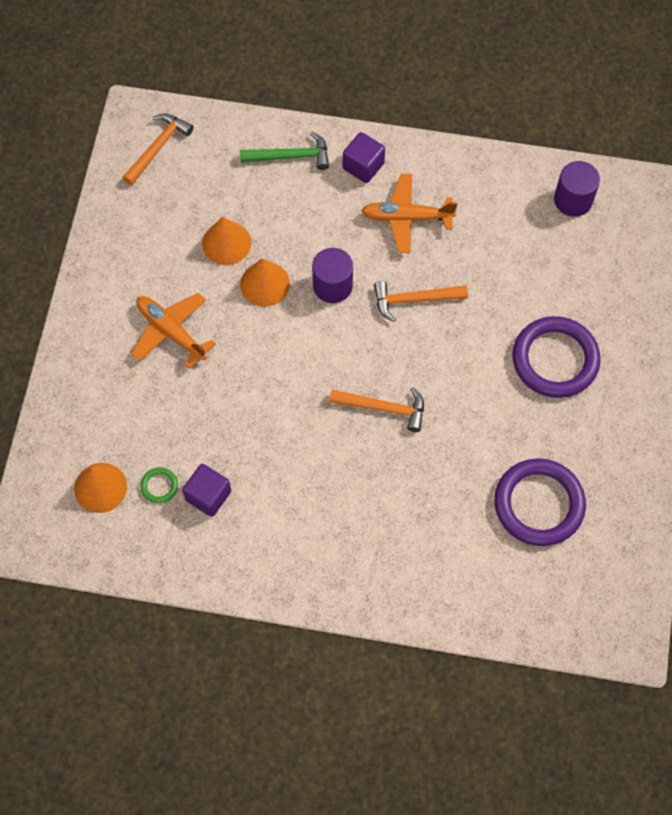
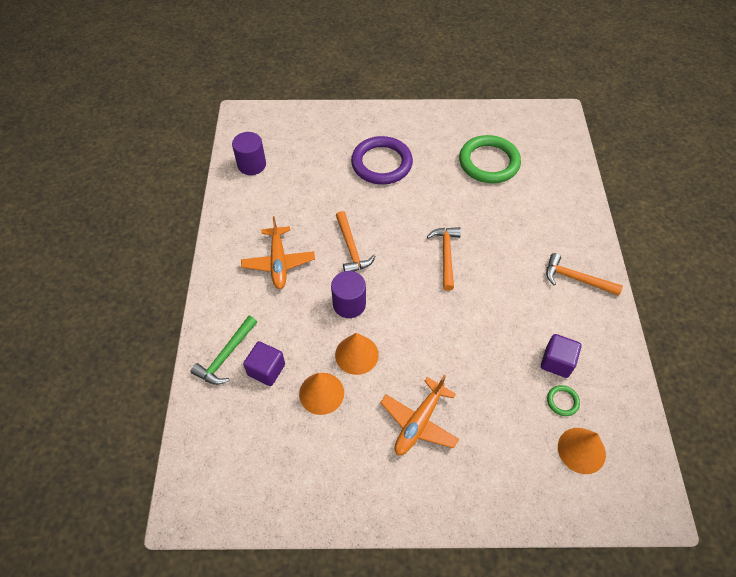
camera: 100 degrees left, 10 degrees down
(158, 147) = (222, 477): orange hammer -> orange hammer (576, 279)
(291, 156) = (226, 356): green hammer -> green hammer turned 135 degrees counterclockwise
(363, 166) = (232, 299): purple cube -> purple cube (266, 370)
(538, 504) = (489, 162): purple ring -> green ring

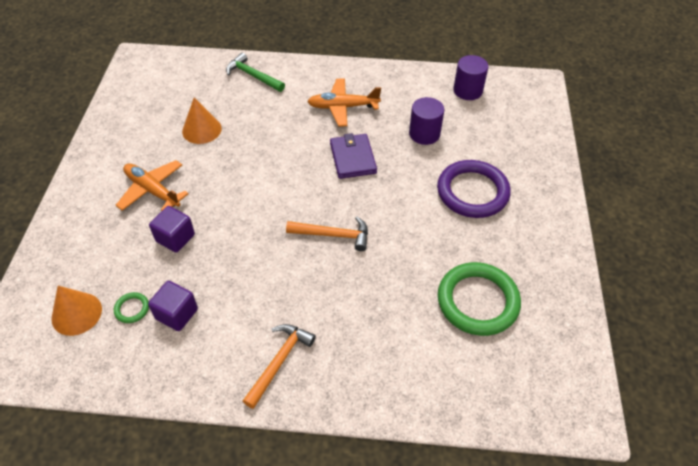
camera: 95 degrees right, 5 degrees down
(266, 370) = (233, 98): purple cube -> purple cube (175, 238)
(349, 304) = (287, 152): purple cylinder -> purple cylinder (424, 134)
(351, 248) = (353, 158): orange hammer -> purple wallet
(356, 354) = (232, 154): orange cone -> none

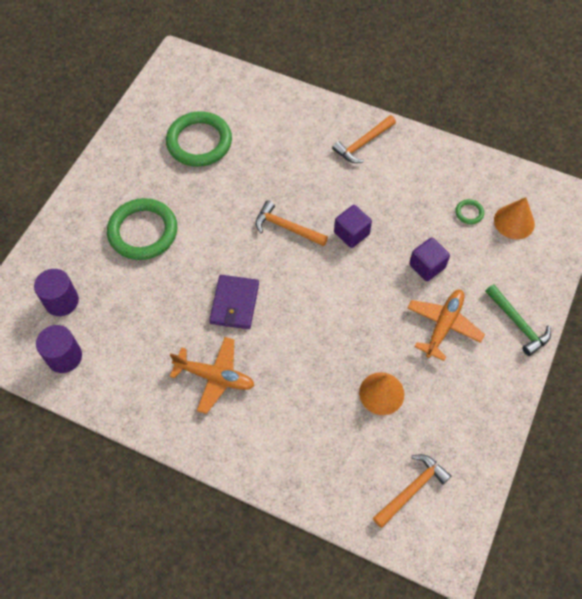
camera: 160 degrees left, 10 degrees up
(152, 190) = (443, 325): orange plane -> orange plane turned 120 degrees counterclockwise
(167, 83) = (412, 489): none -> orange hammer
(177, 314) = (433, 198): purple cube -> purple cube (351, 233)
(253, 76) = (302, 466): green hammer -> green hammer (518, 324)
(424, 134) = (147, 311): purple cylinder -> purple cylinder (61, 301)
(472, 192) = (143, 232): purple ring -> green ring

